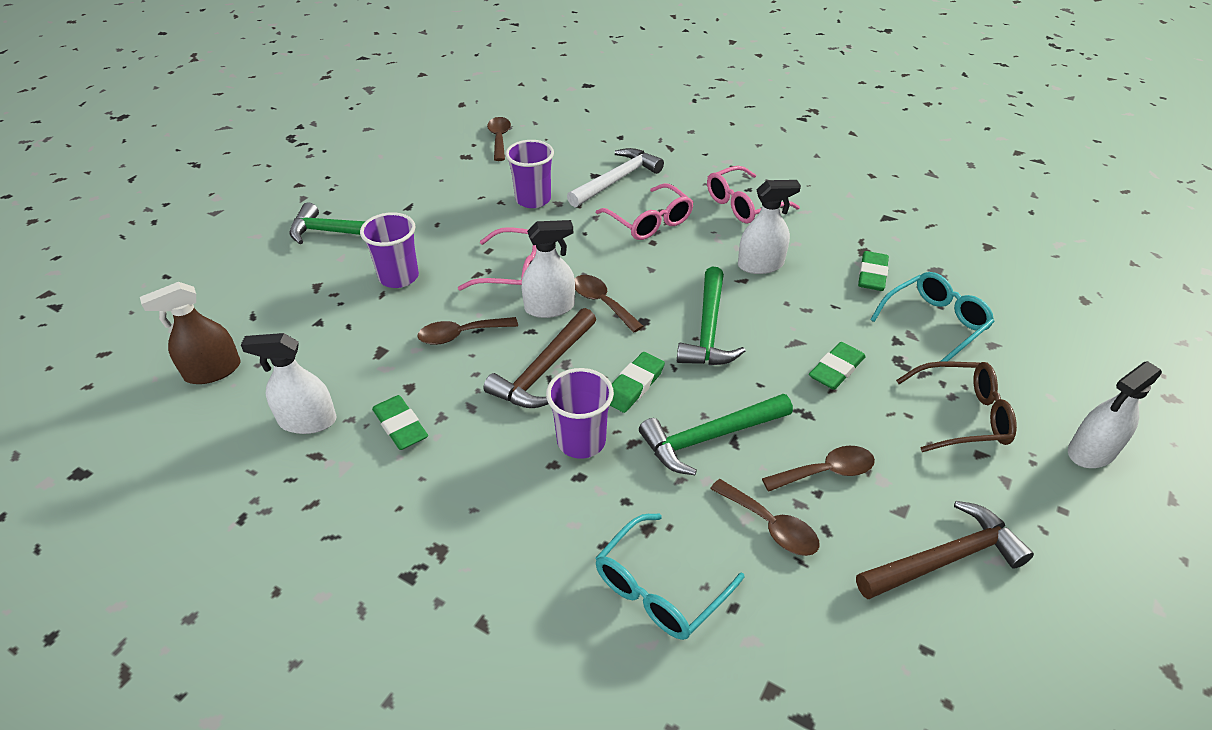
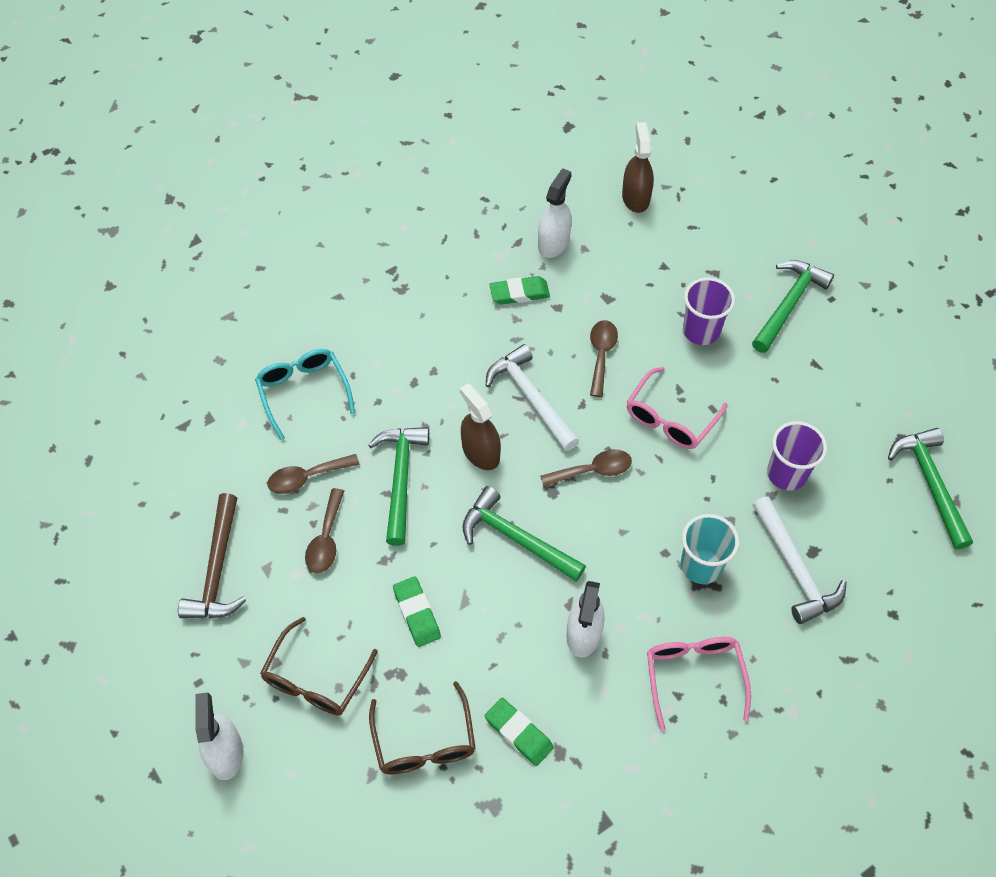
camera: 115 degrees right, 15 degrees up
(499, 138) = (930, 483): brown spoon -> green hammer
(543, 370) = (531, 397): brown hammer -> white hammer
(549, 307) = (605, 428): white spray bottle -> none
(581, 441) = (444, 395): purple cup -> none
(634, 385) = (480, 452): green eraser -> brown spray bottle
(650, 222) = (701, 565): pink glasses -> turquoise cup
(935, 323) = (424, 742): turquoise glasses -> brown glasses

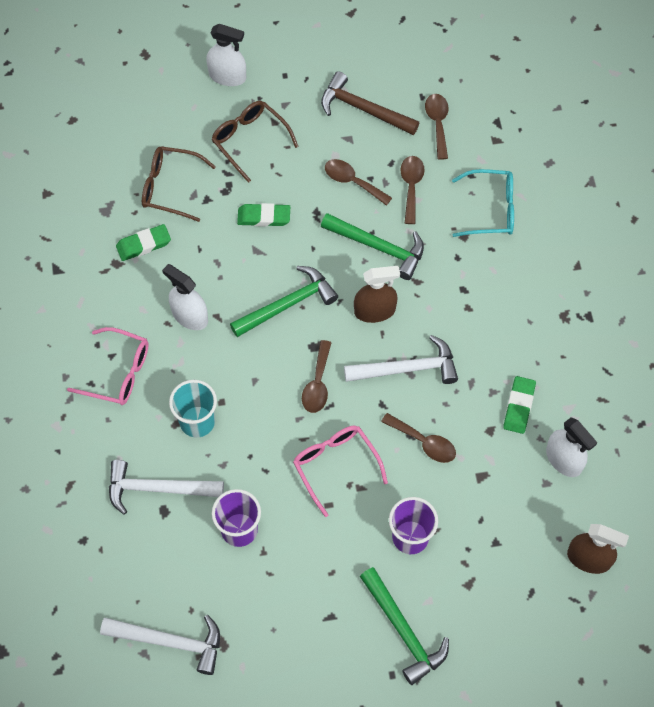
camera: 115 degrees right, 5 degrees up
(208, 483) = (437, 123): none -> brown spoon
(930, 483) = (170, 642): green hammer -> white hammer

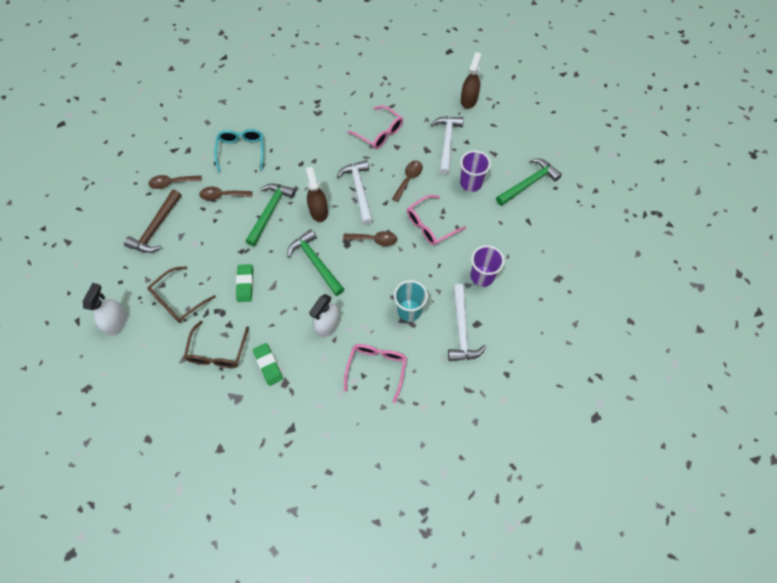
camera: 95 degrees left, 0 degrees up
(170, 642) = (564, 309): white hammer -> white hammer (447, 142)
(352, 181) = (217, 230): brown spoon -> none
(519, 406) = (379, 133): green eraser -> pink glasses
(564, 459) = (411, 111): white spray bottle -> none

